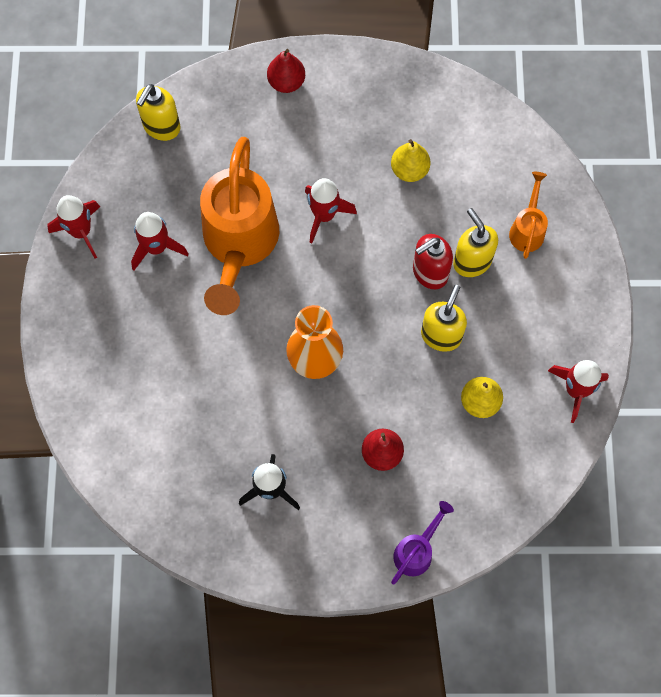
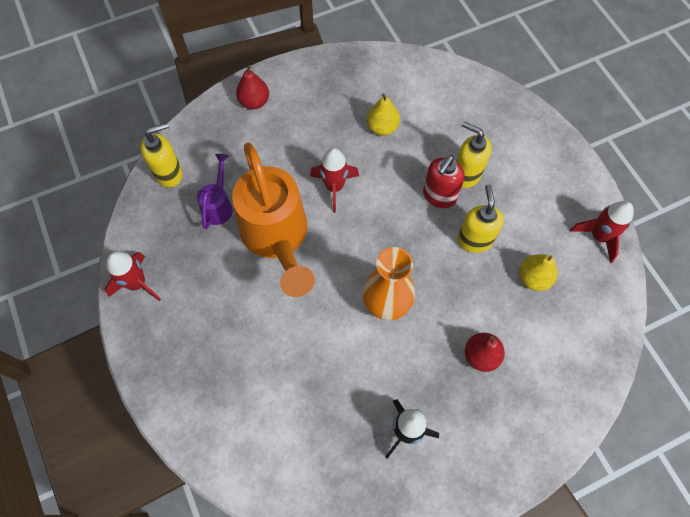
camera: 25 degrees left, 5 degrees down
(156, 247) = (209, 269): red rocket -> none
(161, 127) = (169, 173): yellow soap dispenser -> yellow soap dispenser turned 120 degrees counterclockwise
(417, 550) = (554, 425): purple watering can -> purple watering can (219, 205)
(527, 228) = (493, 134): orange watering can -> none

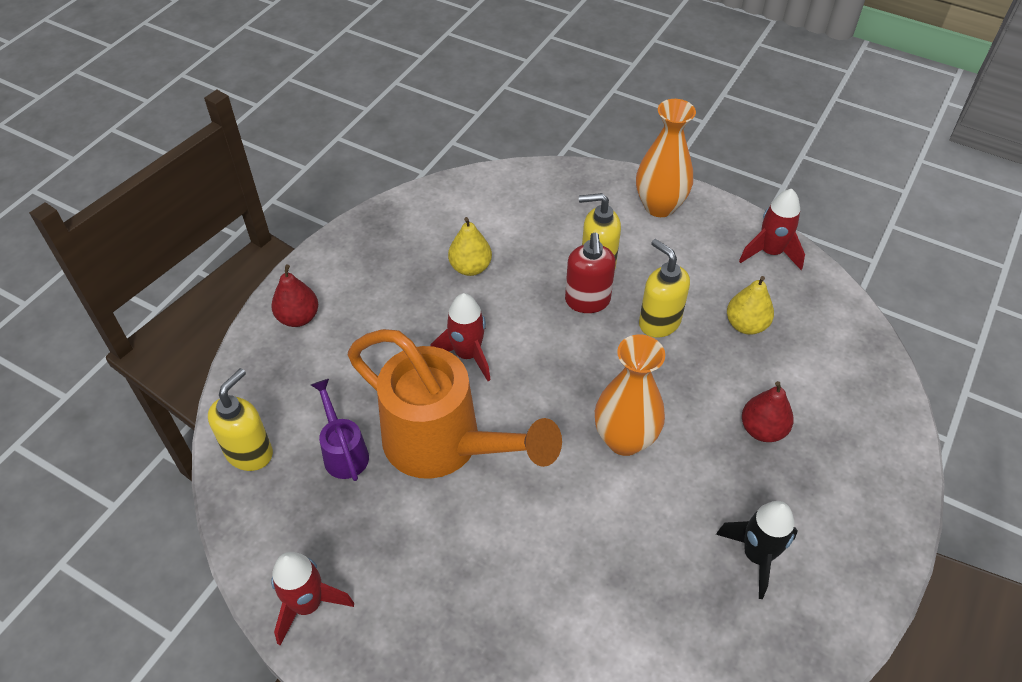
camera: 35 degrees left, 15 degrees down
(547, 155) = (659, 206): none -> orange vase

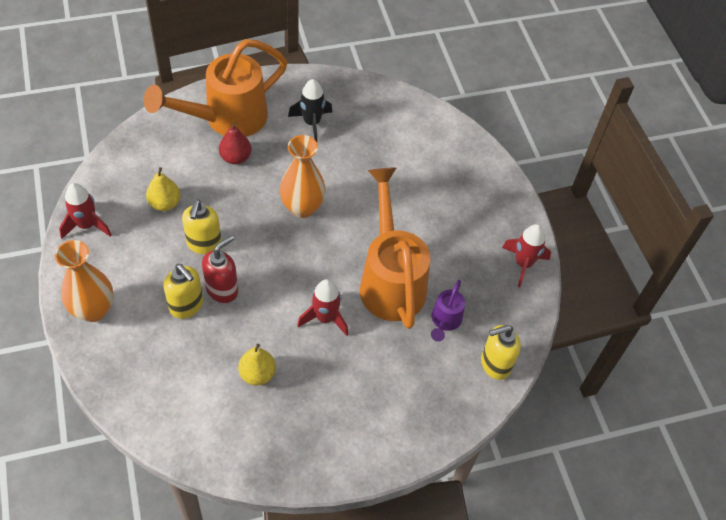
camera: 140 degrees left, 5 degrees up
(298, 318) = (396, 434): red pear -> none
(839, 464) = (226, 119): none -> orange watering can

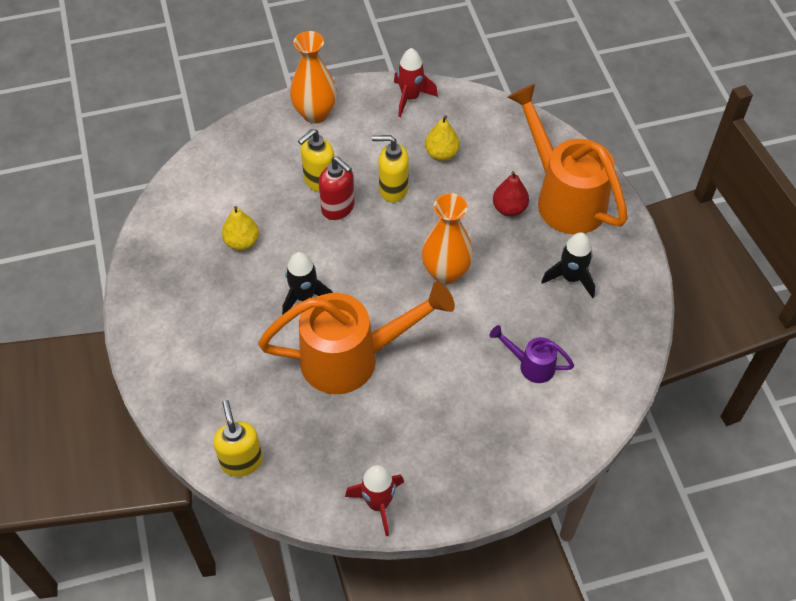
camera: 95 degrees right, 0 degrees up
(325, 318) = (304, 297): red rocket -> black rocket
(444, 322) = (297, 411): purple watering can -> purple watering can (530, 365)

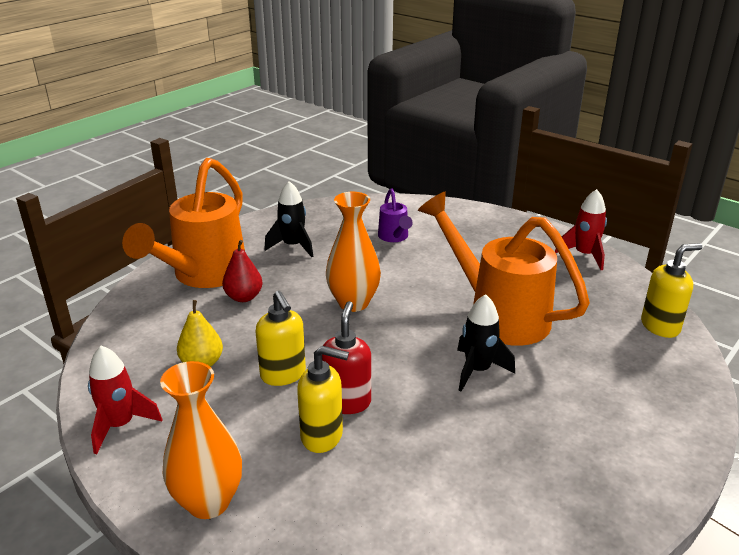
camera: 125 degrees left, 25 degrees down
(241, 461) = (660, 326): yellow soap dispenser -> yellow soap dispenser turned 150 degrees counterclockwise
(242, 242) = (471, 453): yellow pear -> none

